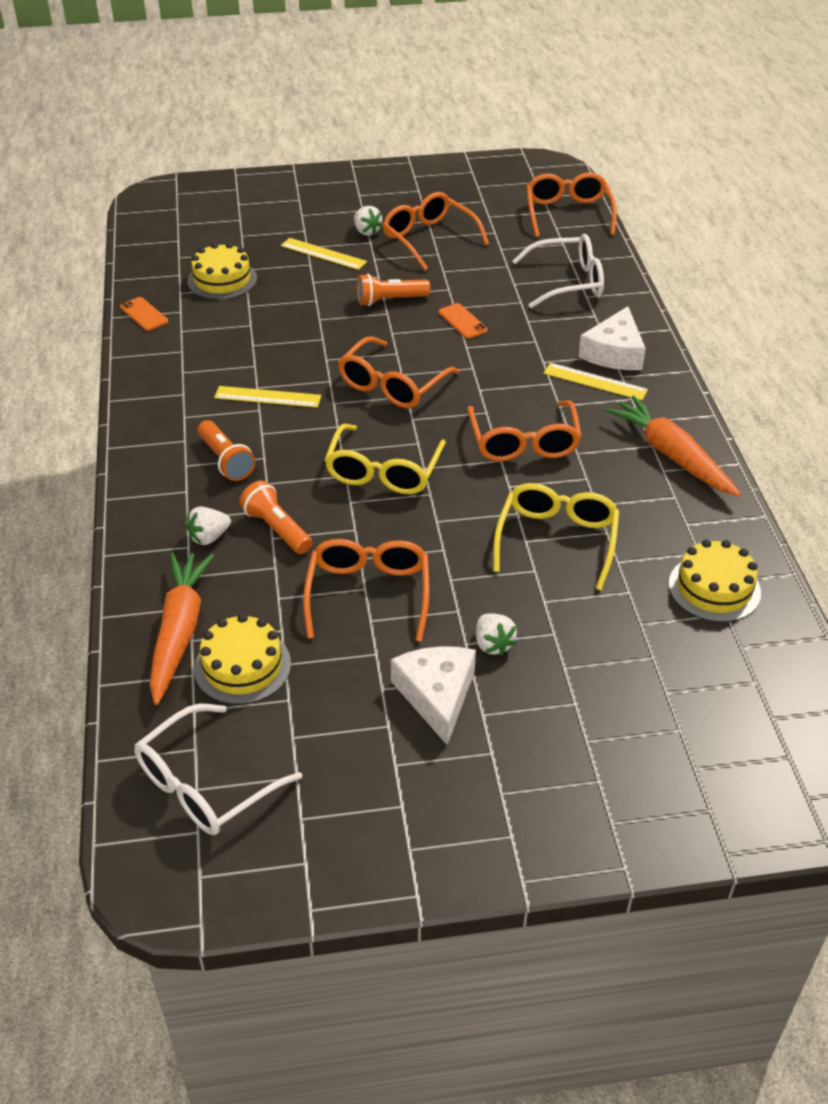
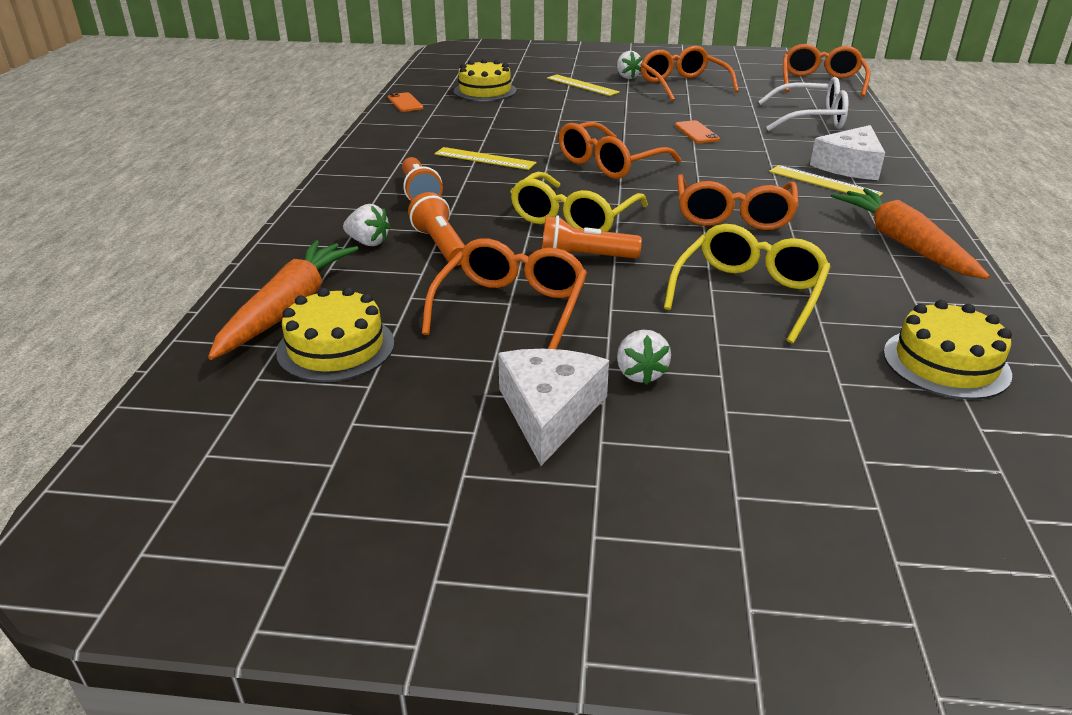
camera: 15 degrees right, 10 degrees down
(206, 784) = (221, 451): white glasses -> none
(209, 537) = (368, 242): white strawberry -> white strawberry turned 135 degrees counterclockwise
(390, 300) = (631, 115): orange flashlight -> orange flashlight (584, 257)

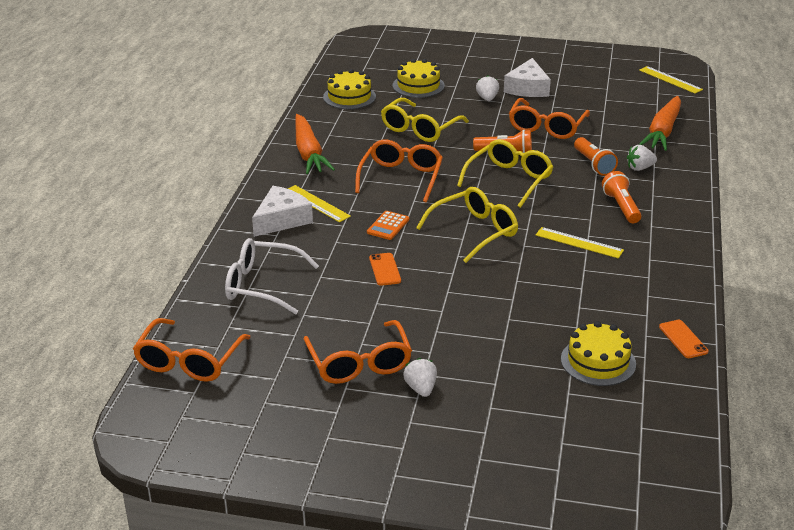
camera: 175 degrees left, 0 degrees up
(336, 348) = (628, 113): yellow cake -> yellow cake (418, 85)
(368, 242) = (639, 168): white strawberry -> white strawberry turned 45 degrees counterclockwise
(582, 85) = (481, 370): yellow ruler -> yellow ruler (670, 80)
(610, 163) = (474, 232): orange glasses -> yellow glasses
(716, 165) = (388, 226): none -> orange calculator

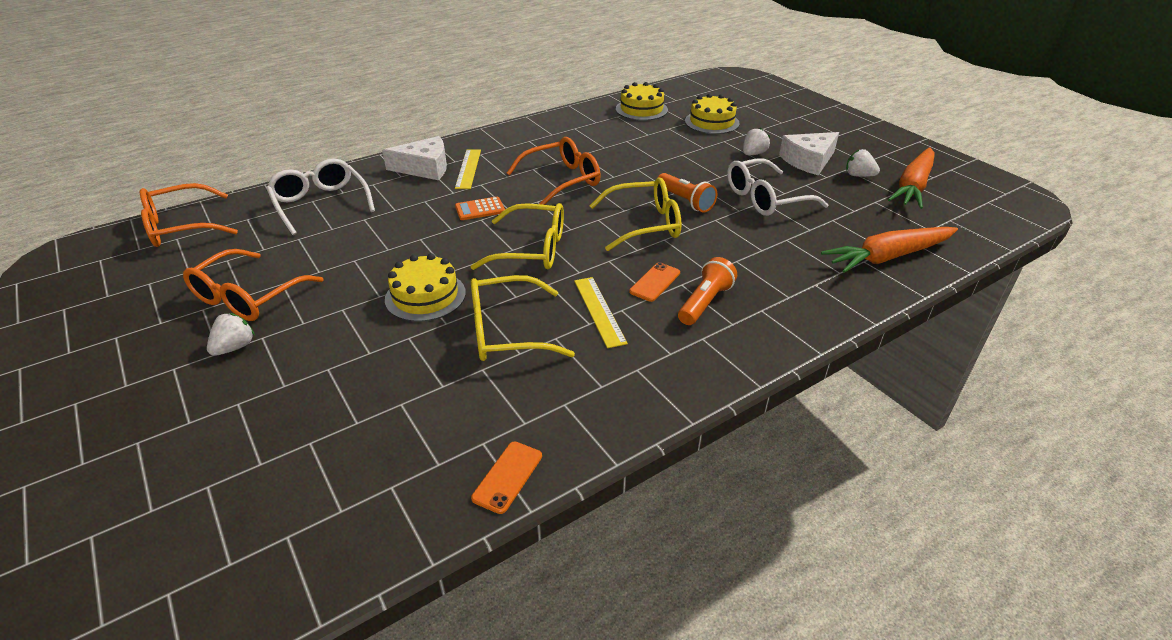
camera: 45 degrees right, 5 degrees up
(308, 153) = (535, 133): orange carrot -> orange carrot (913, 186)
(385, 269) = (410, 239): orange phone -> orange phone (655, 282)
(420, 129) = (650, 152): yellow glasses -> yellow glasses (507, 331)
(546, 127) = (766, 198): orange glasses -> white glasses
(593, 164) = (751, 250): orange flashlight -> none
(598, 361) = (391, 433): yellow cake -> yellow cake (425, 296)
(639, 168) = (795, 278): white strawberry -> white strawberry (858, 175)
(670, 80) = (989, 214): yellow ruler -> none

